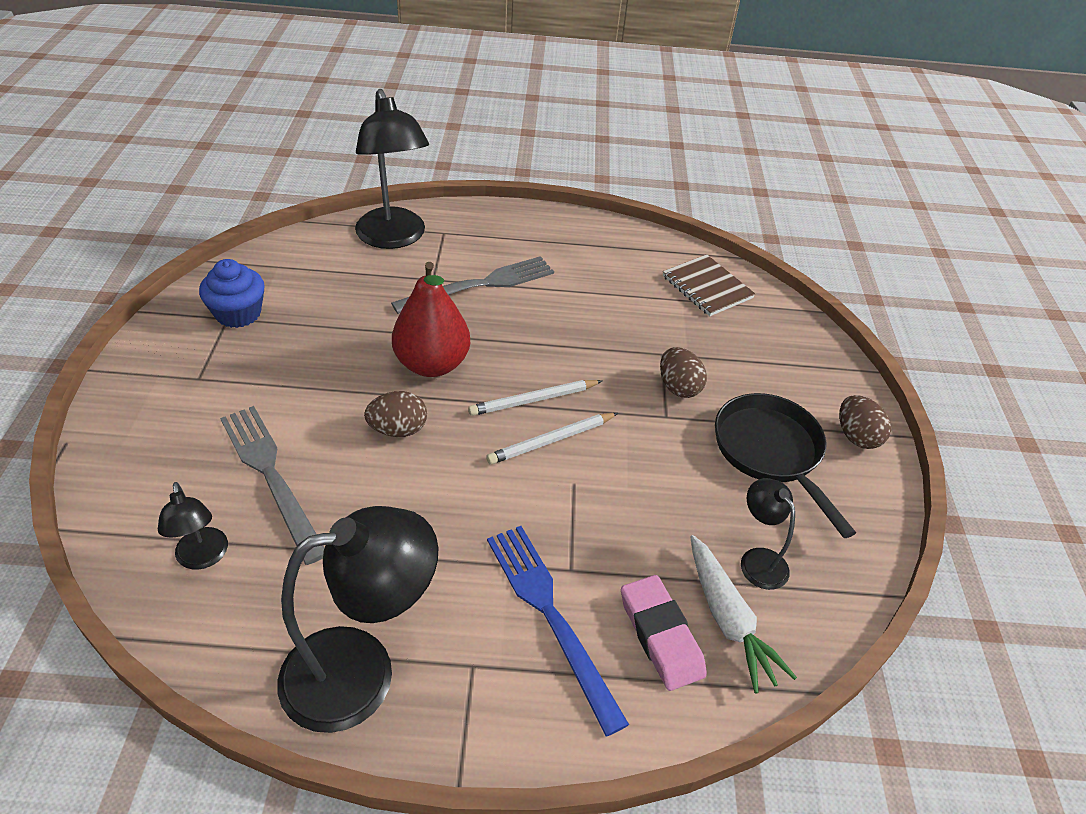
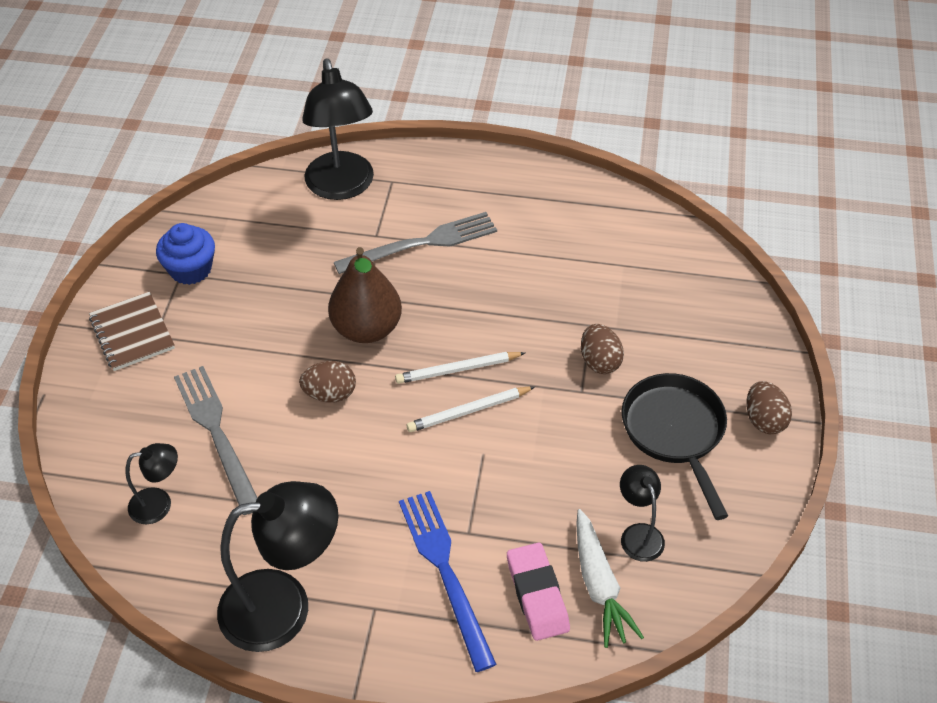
camera: 10 degrees right, 5 degrees up
(203, 558) = (159, 504): black lamp -> black lamp turned 90 degrees counterclockwise
(432, 364) = (367, 329): red pear -> brown pear
(707, 287) = (651, 251): brown notebook -> brown notebook (132, 333)

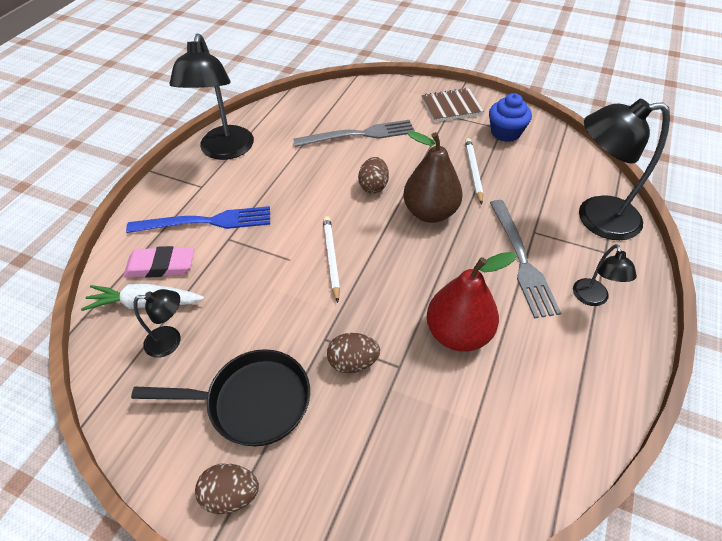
camera: 105 degrees right, 0 degrees up
(159, 504) = (317, 111): black lamp -> black lamp (592, 299)
(458, 369) = (374, 259): white pencil -> white pencil (473, 171)
(535, 285) = (458, 333): none -> red pear

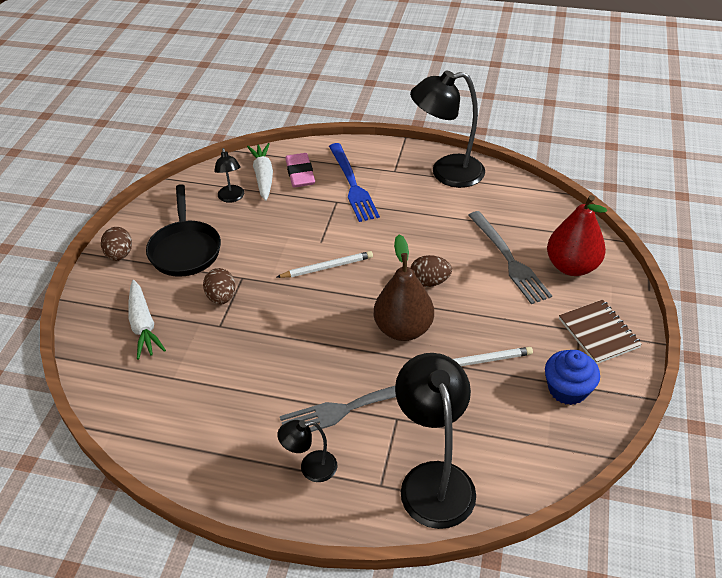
camera: 80 degrees right, 5 degrees down
(383, 458) = (143, 325): none -> white carrot
(458, 333) = (256, 361): red pear -> red pear (571, 266)

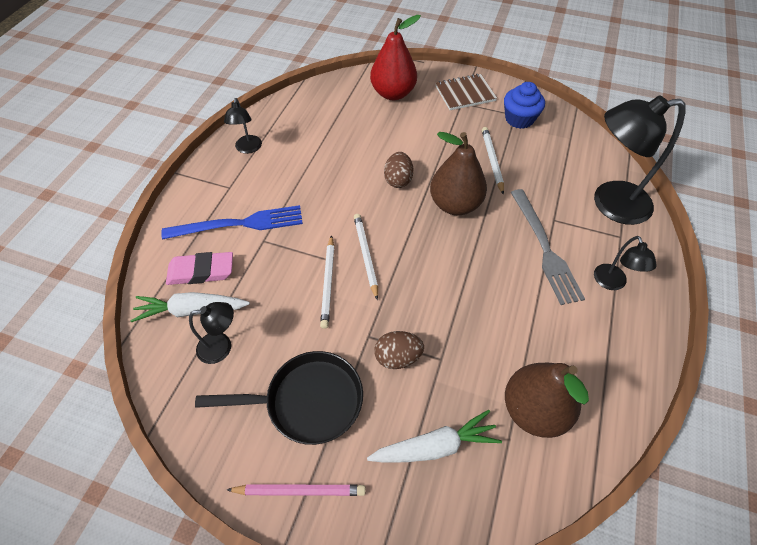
camera: 85 degrees left, 10 degrees up
(120, 255) = (300, 490): brown egg -> pink pencil
(169, 391) = (534, 410): none -> brown pear
(294, 246) = (328, 283): none -> white pencil
(446, 173) = (248, 149): black lamp -> black lamp, size x0.50
(508, 259) = (378, 126): grey fork -> none

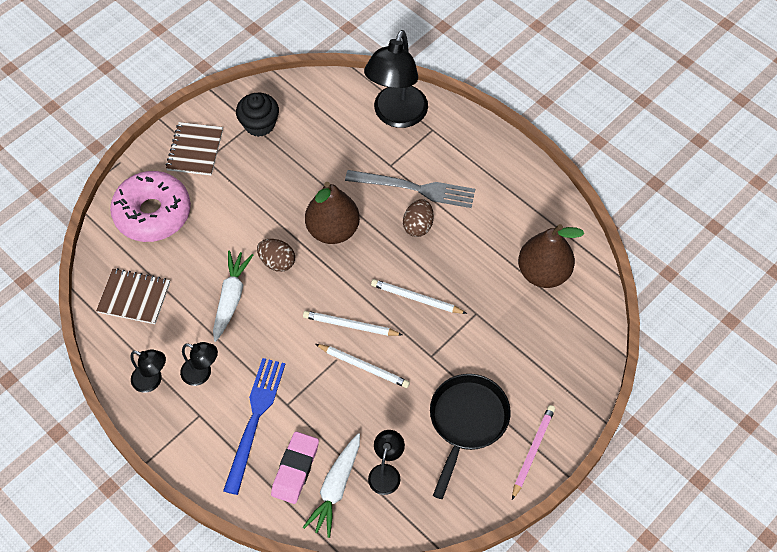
camera: 65 degrees left, 5 degrees up
(315, 111) = (134, 297): none -> brown notebook
(393, 93) = (153, 213): red pear -> pink donut
(398, 357) = (460, 343): brown egg -> brown egg (418, 226)
(435, 446) = (540, 349): white carrot -> white carrot (231, 298)
(492, 161) = (298, 174): white pencil -> white pencil (416, 298)
(519, 119) = (259, 124): blue cupcake -> black cupcake
(612, 283) = (470, 162): black lamp -> black lamp (202, 374)

